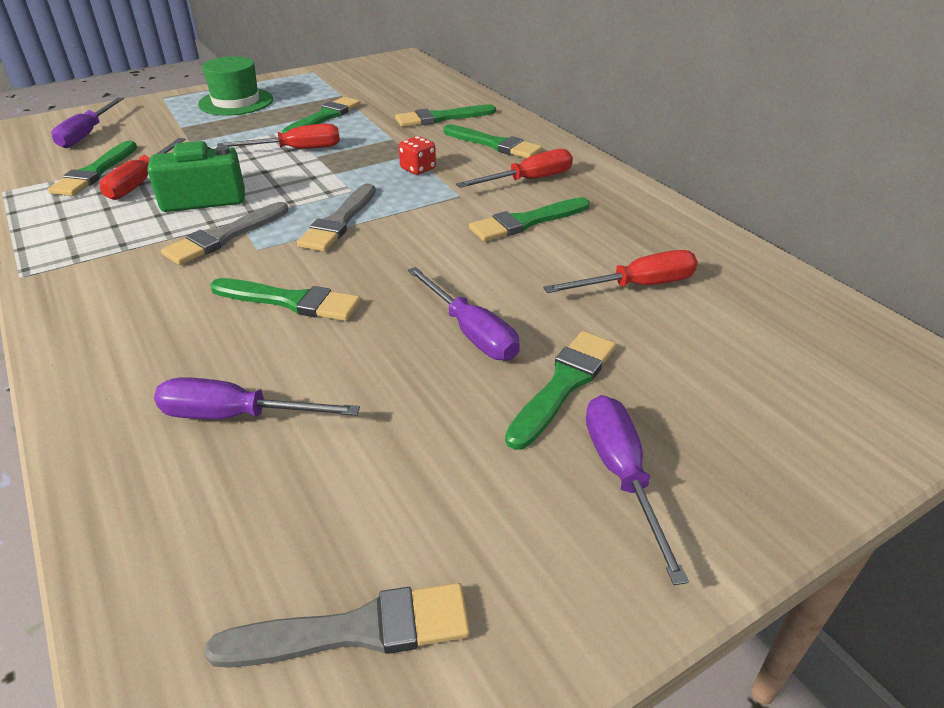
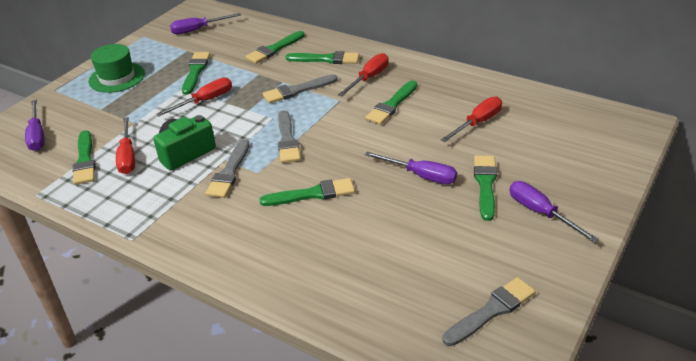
camera: 25 degrees left, 0 degrees up
(236, 416) = (350, 258): purple screwdriver -> purple screwdriver (198, 30)
(418, 169) = (297, 90): red dice -> grey brush

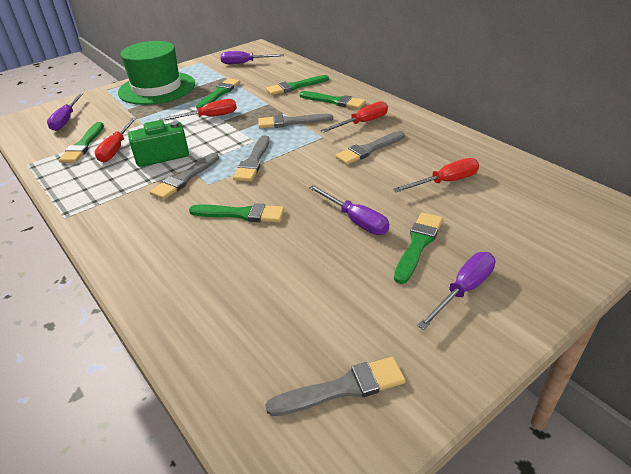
camera: 20 degrees right, 0 degrees up
(117, 77) = (157, 88): green hat -> green hat, size x1.58
(392, 105) = (369, 150): green brush -> grey brush
(540, 213) = (463, 290): purple screwdriver -> purple screwdriver turned 60 degrees clockwise

